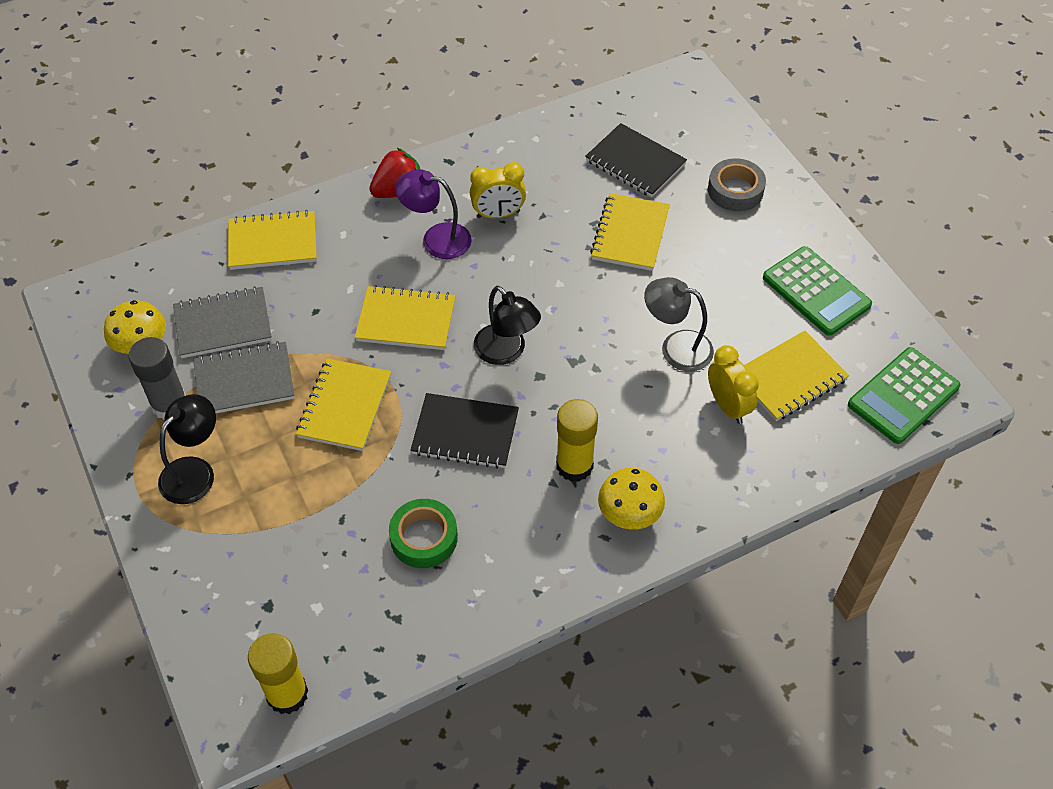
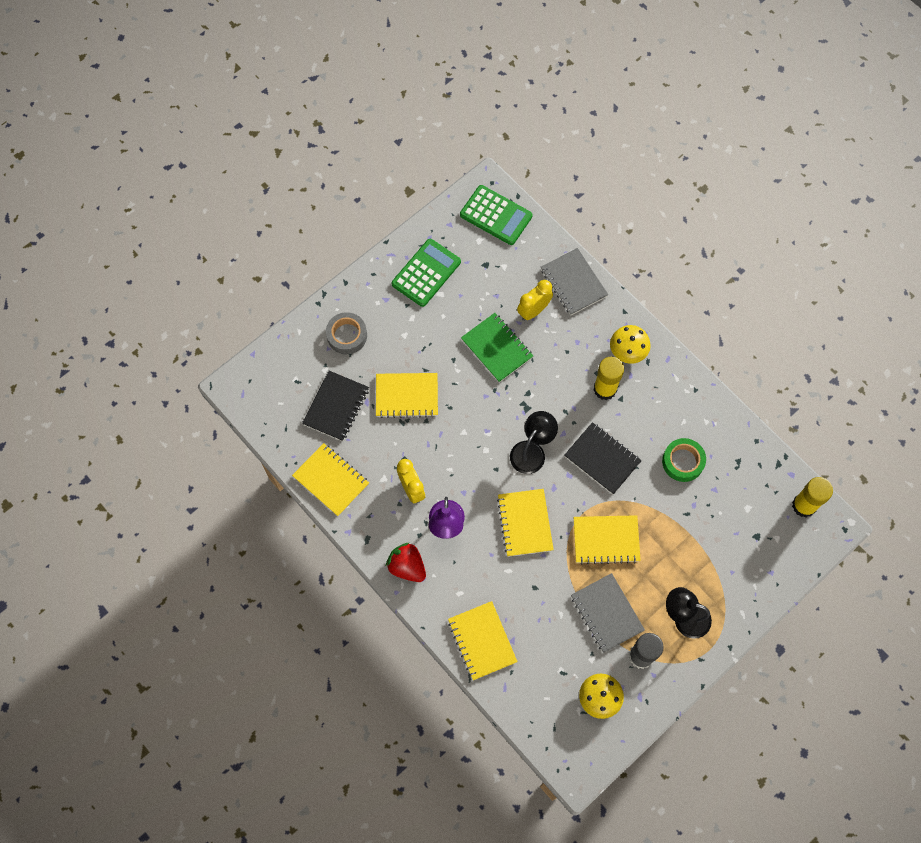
camera: 105 degrees left, 15 degrees up
(223, 324) = (565, 647): grey notebook -> grey notebook (573, 283)
(465, 433) = (602, 459): black notebook -> black notebook turned 45 degrees counterclockwise
(676, 347) = (497, 348): grey lamp -> green notebook
(790, 378) = (501, 279): yellow notebook -> yellow notebook (331, 480)

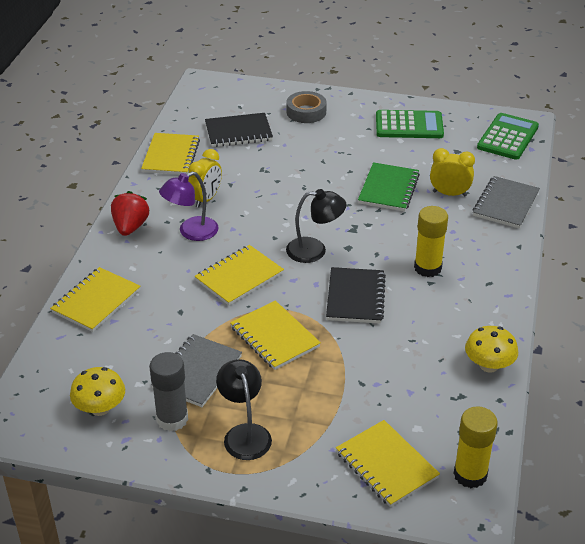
camera: 55 degrees right, 30 degrees down
(407, 396) = (288, 161): yellow notebook -> yellow notebook (386, 465)
(496, 215) = (508, 137): green calculator -> green calculator turned 150 degrees counterclockwise
(628, 351) = (483, 265): yellow mushroom -> yellow mushroom (489, 365)
(683, 462) = (414, 354): green tape -> none

